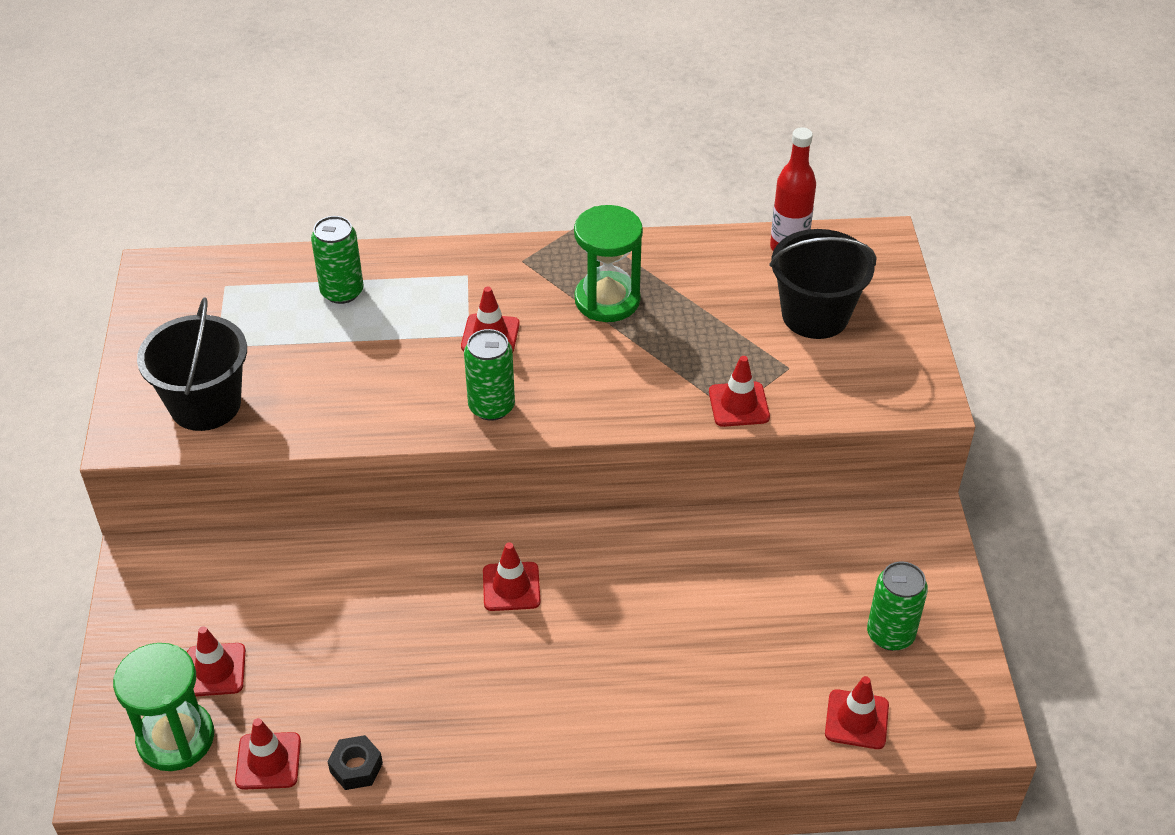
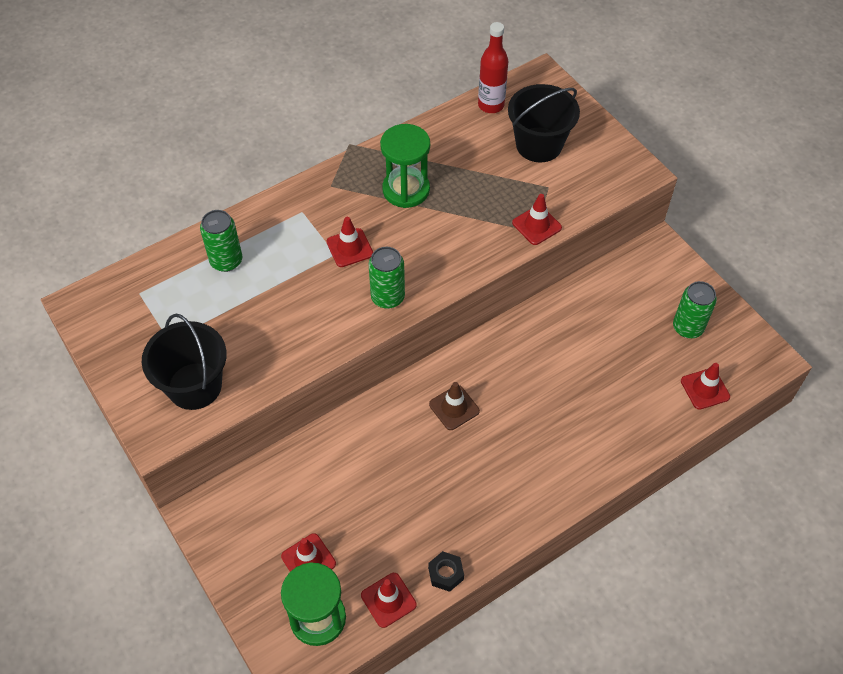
camera: 30 degrees left, 10 degrees up
(511, 587) = (454, 408): red traffic cone -> brown traffic cone

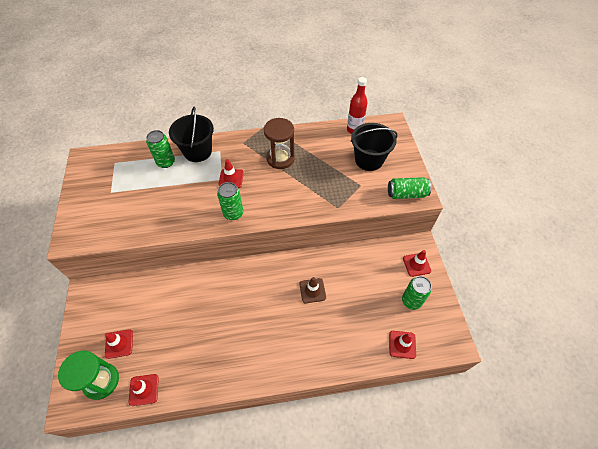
camera: 25 degrees right, 0 degrees up
(194, 386) = (105, 221): black bucket -> black bucket (197, 151)
(406, 190) = (280, 158): green hourglass -> brown hourglass
(445, 573) = (184, 389): black nut -> none
(454, 408) = (248, 290): brown traffic cone -> brown traffic cone (312, 290)
(536, 225) = (341, 204): red traffic cone -> red traffic cone (416, 264)
(619, 176) = (406, 194): none -> green can

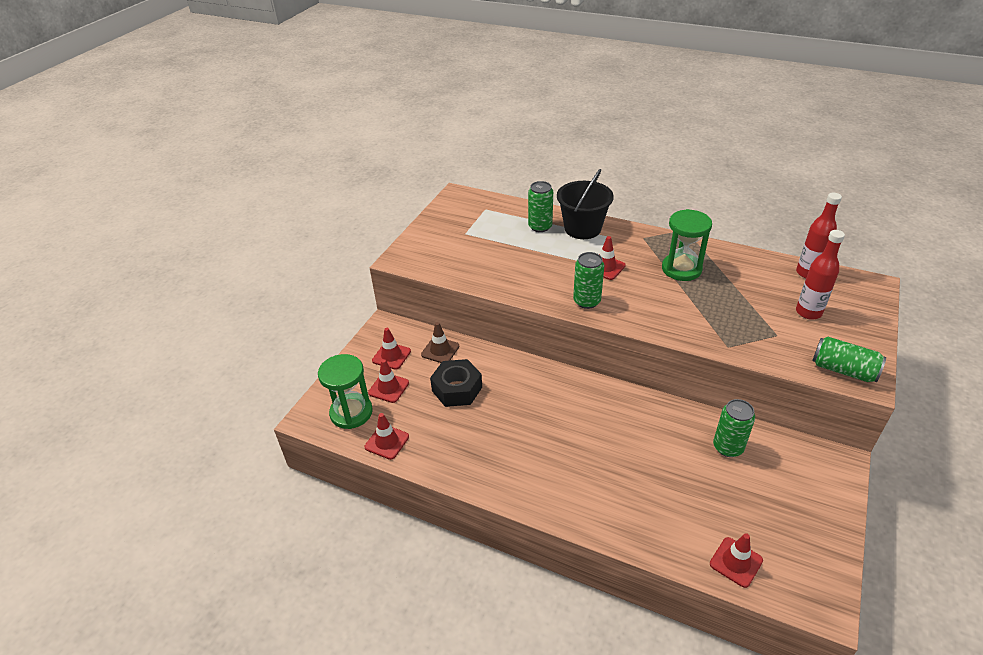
camera: 35 degrees right, 15 degrees down
(171, 317) = (457, 389): none -> black nut
(280, 158) = (681, 269): brown hourglass -> green hourglass
(312, 290) = (643, 441): brown traffic cone -> brown traffic cone (440, 350)
(369, 160) = (808, 312): black bucket -> red bottle
(411, 301) = (783, 519): green can -> green can (728, 447)
(416, 264) = (820, 481): red traffic cone -> red traffic cone (391, 356)

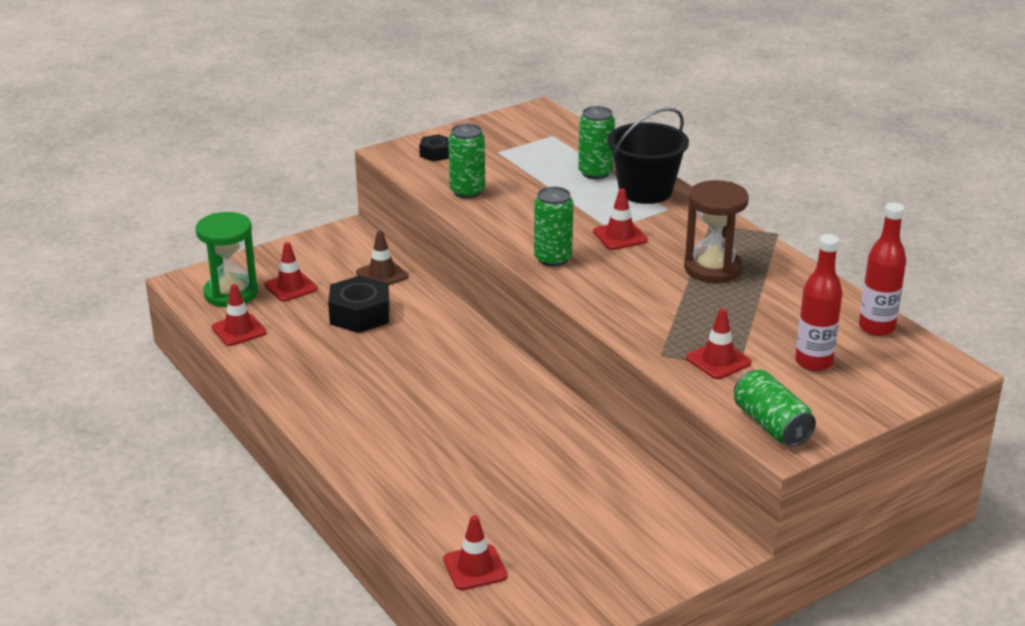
camera: 30 degrees right, 10 degrees down
(391, 356) = (325, 261): red traffic cone -> red traffic cone (718, 360)
(427, 249) = (436, 153): none -> black nut
(681, 269) = (712, 268): green hourglass -> brown hourglass
(728, 447) = (598, 480): green can -> green can (467, 191)

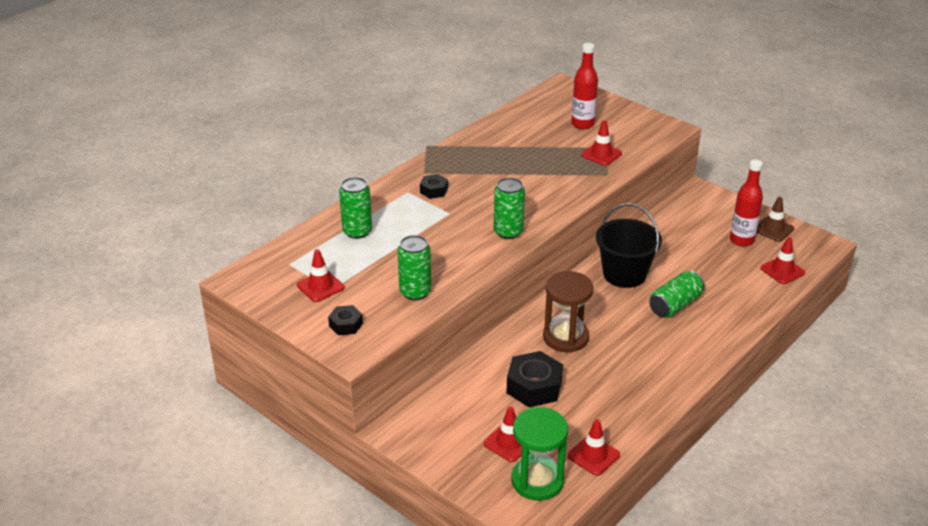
camera: 105 degrees left, 5 degrees up
(382, 275) = (465, 389): brown traffic cone -> brown traffic cone (773, 229)
(620, 236) = (460, 207): red traffic cone -> red traffic cone (320, 286)
(645, 191) = (381, 204): black bucket -> black bucket (624, 274)
(664, 225) = (434, 190): none -> black nut
(712, 268) = (488, 166): brown hourglass -> brown hourglass (565, 337)
(771, 425) = (656, 133): green can -> green can (675, 305)
(876, 328) = (531, 107): red bottle -> red bottle (741, 240)

